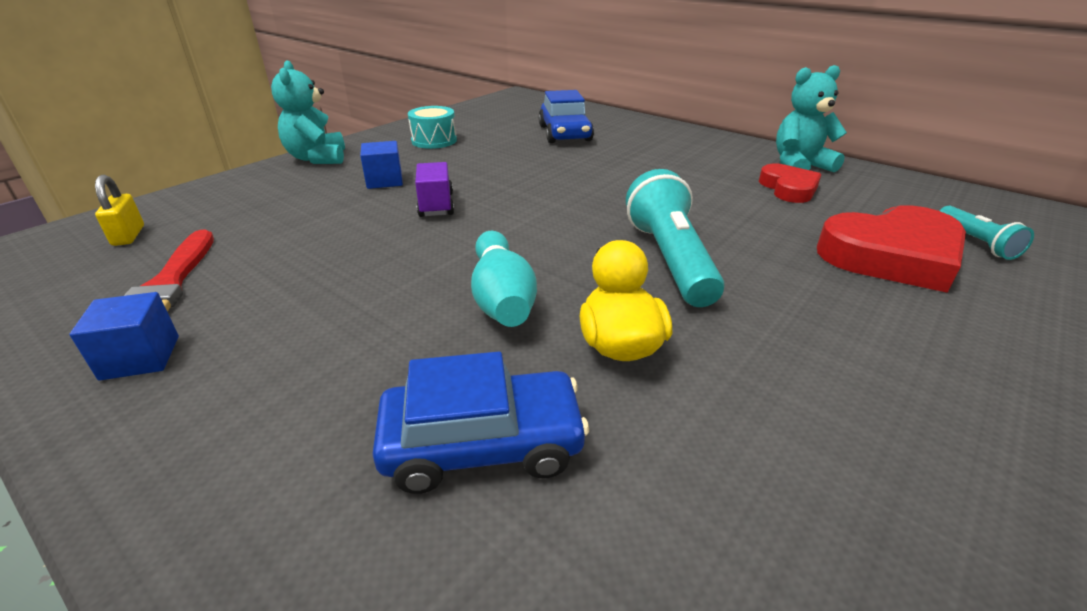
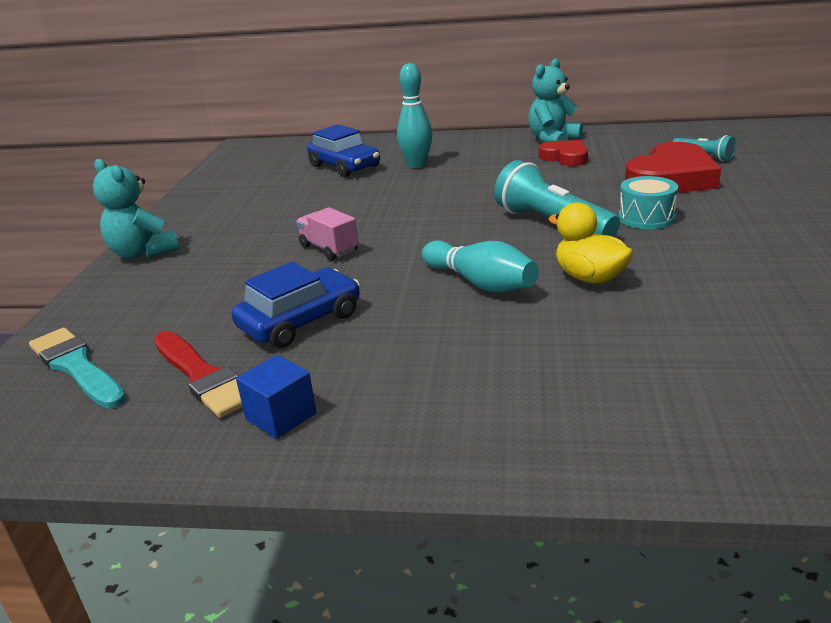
camera: 30 degrees left, 5 degrees down
(129, 236) = (77, 367): yellow padlock -> turquoise brush
(384, 181) = (248, 248): blue cube -> none
(434, 140) = (234, 205): turquoise drum -> turquoise drum (646, 218)
(436, 205) = (329, 249): purple truck -> pink truck
(482, 444) = (587, 349): blue car -> blue car (300, 321)
(627, 150) = (416, 165): none -> turquoise bowling pin

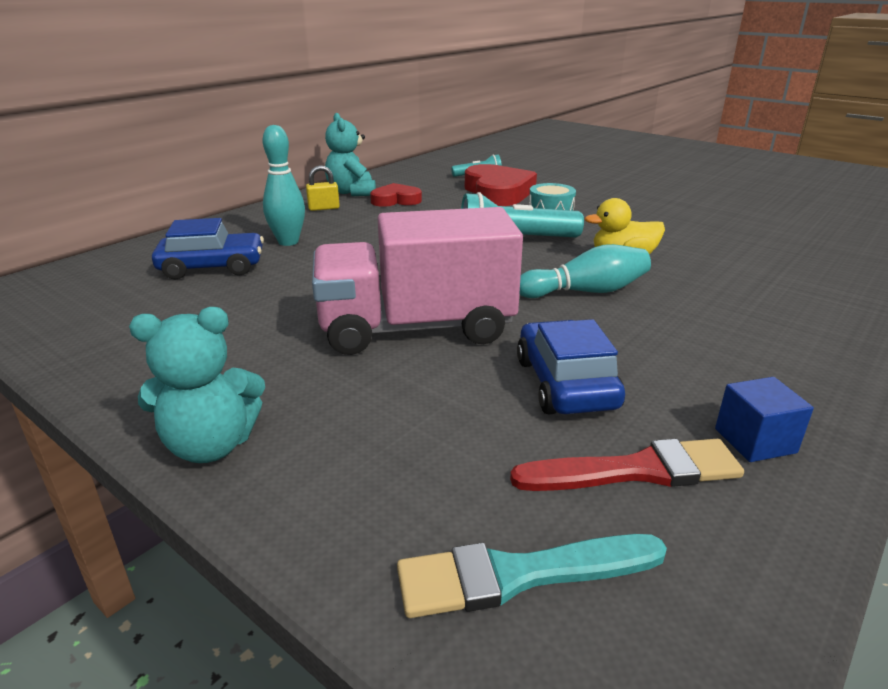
camera: 60 degrees left, 0 degrees up
(329, 249) = (416, 328): pink truck -> pink truck, size x2.38
(500, 147) = (324, 208): none -> yellow padlock

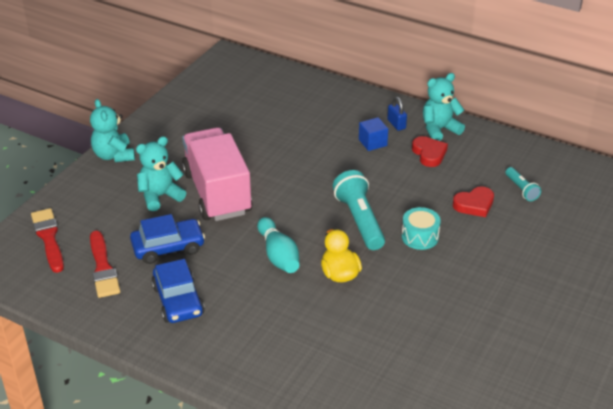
camera: 80 degrees right, 10 degrees up
(212, 267) = (278, 108): blue car -> blue car (178, 300)
(288, 242) = (326, 124): turquoise bowling pin -> none
(324, 208) = (396, 124): yellow padlock -> blue padlock
(402, 386) = (160, 196): none -> turquoise teddy bear
(498, 192) = (474, 205): red heart -> red heart, size x0.58
(520, 574) = (49, 238): turquoise brush -> red brush
(755, 441) = (125, 307): blue cube -> blue cube (372, 142)

